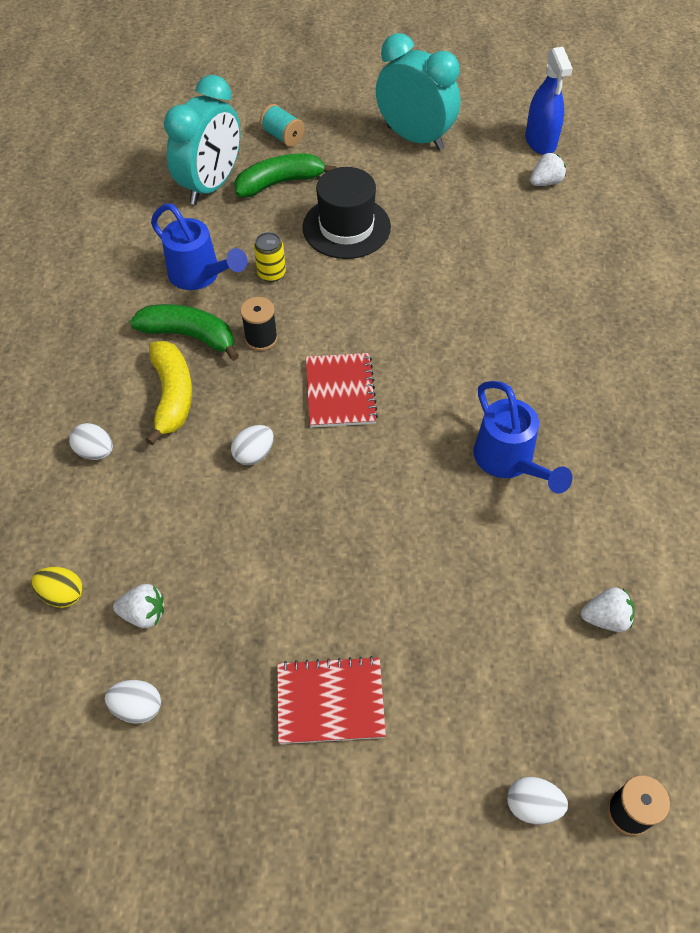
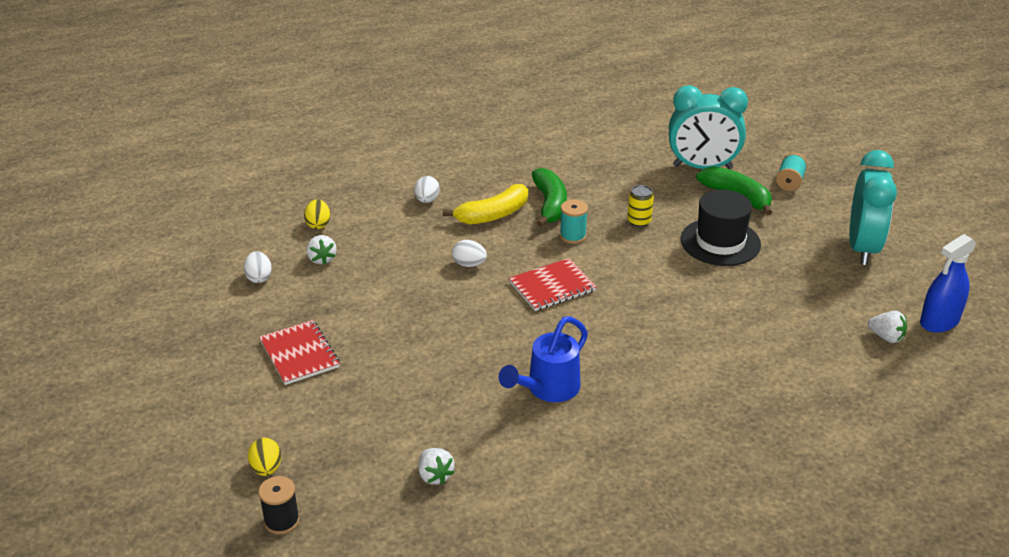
camera: 65 degrees right, 20 degrees down
(200, 275) = (608, 191): blue watering can -> none
(261, 338) = (573, 236): black spool -> turquoise spool
(532, 805) = (266, 468): white egg -> yellow egg

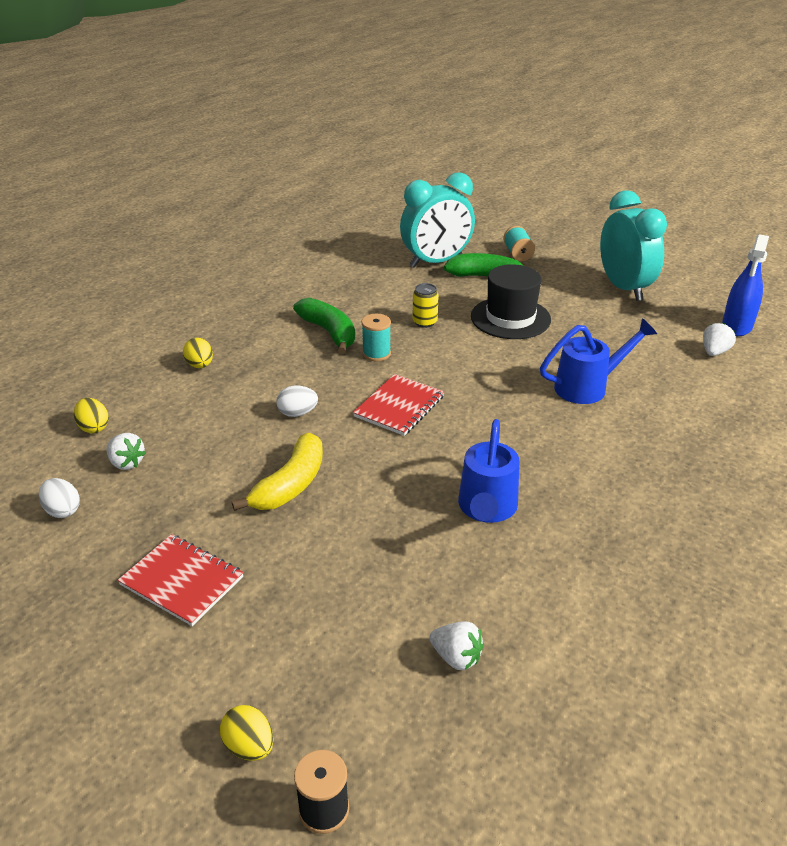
camera: 30 degrees left, 0 degrees up
(427, 200) = (200, 365): white egg -> yellow egg
(493, 215) = (281, 358): yellow banana -> yellow banana (290, 485)
(729, 326) = (588, 387): none -> blue watering can
(886, 337) = (714, 352): white strawberry -> white strawberry turned 60 degrees counterclockwise

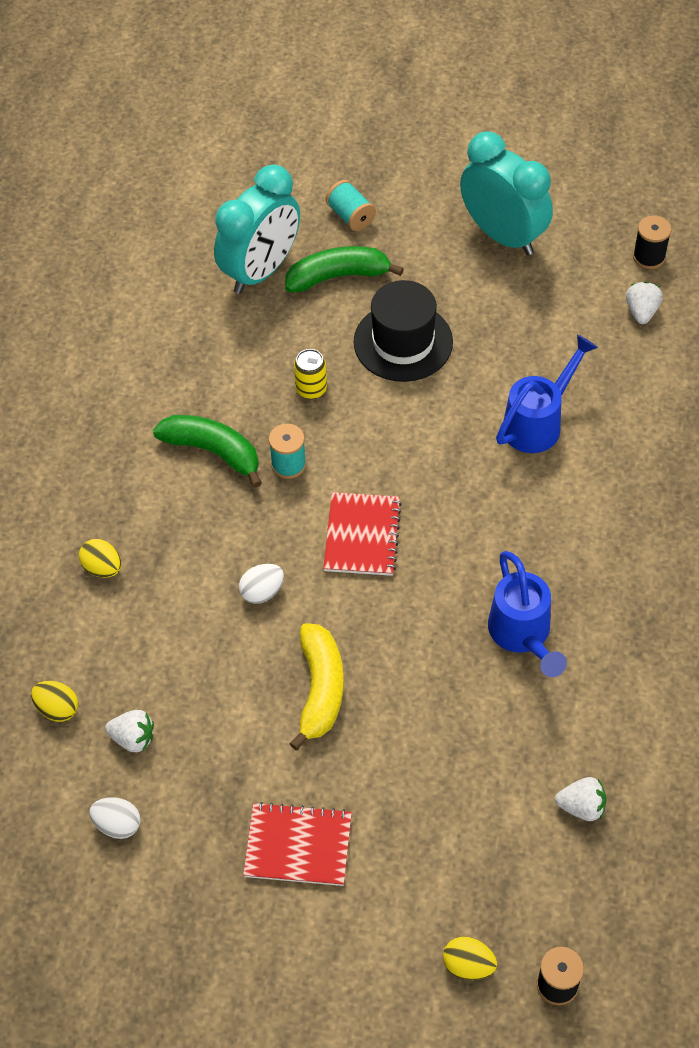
camera: 25 degrees left, 20 degrees up
(737, 326) = (649, 257): blue spray bottle -> black spool

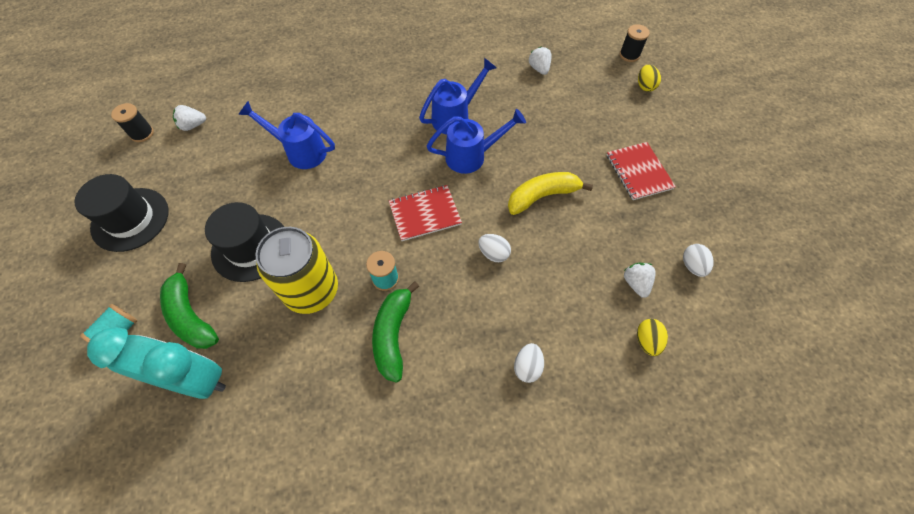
camera: 115 degrees left, 5 degrees up
(102, 568) = (527, 366): yellow egg -> white egg
(311, 389) = (312, 290): yellow can -> yellow can, size x2.24
(434, 628) = (471, 156): none -> blue watering can
(503, 235) = (130, 219): turquoise clock -> black hat

